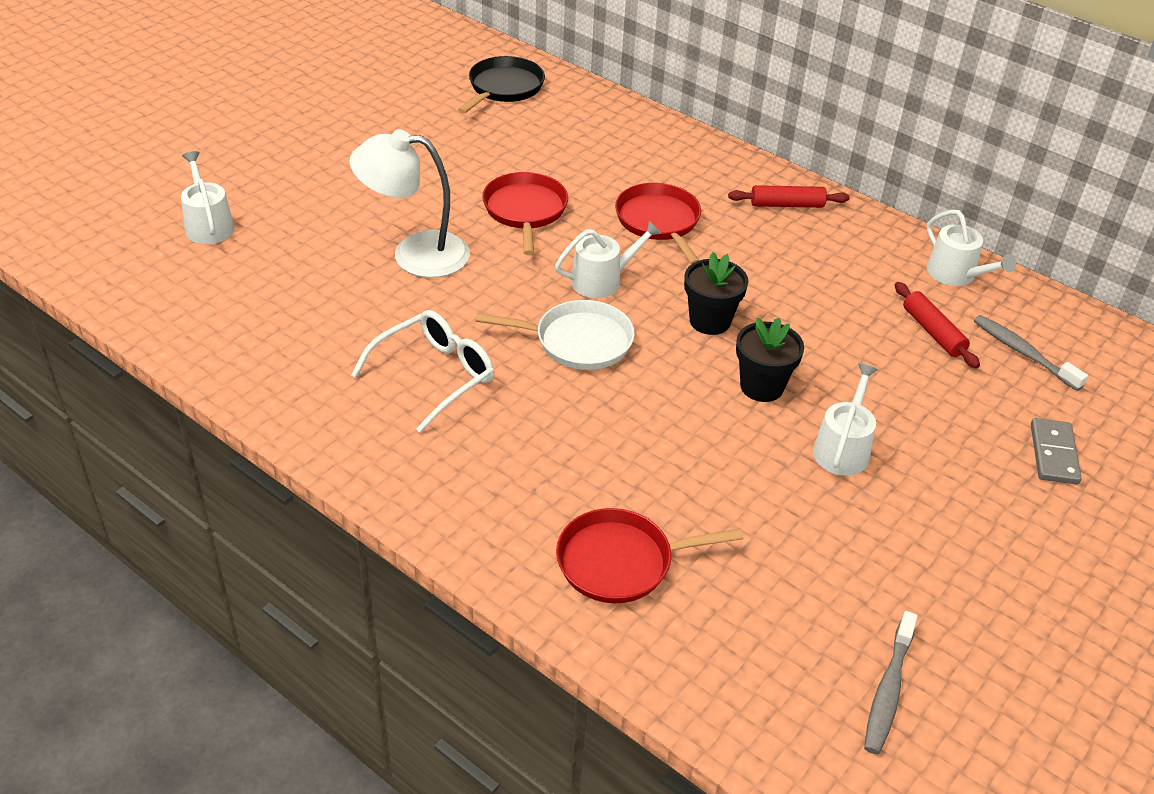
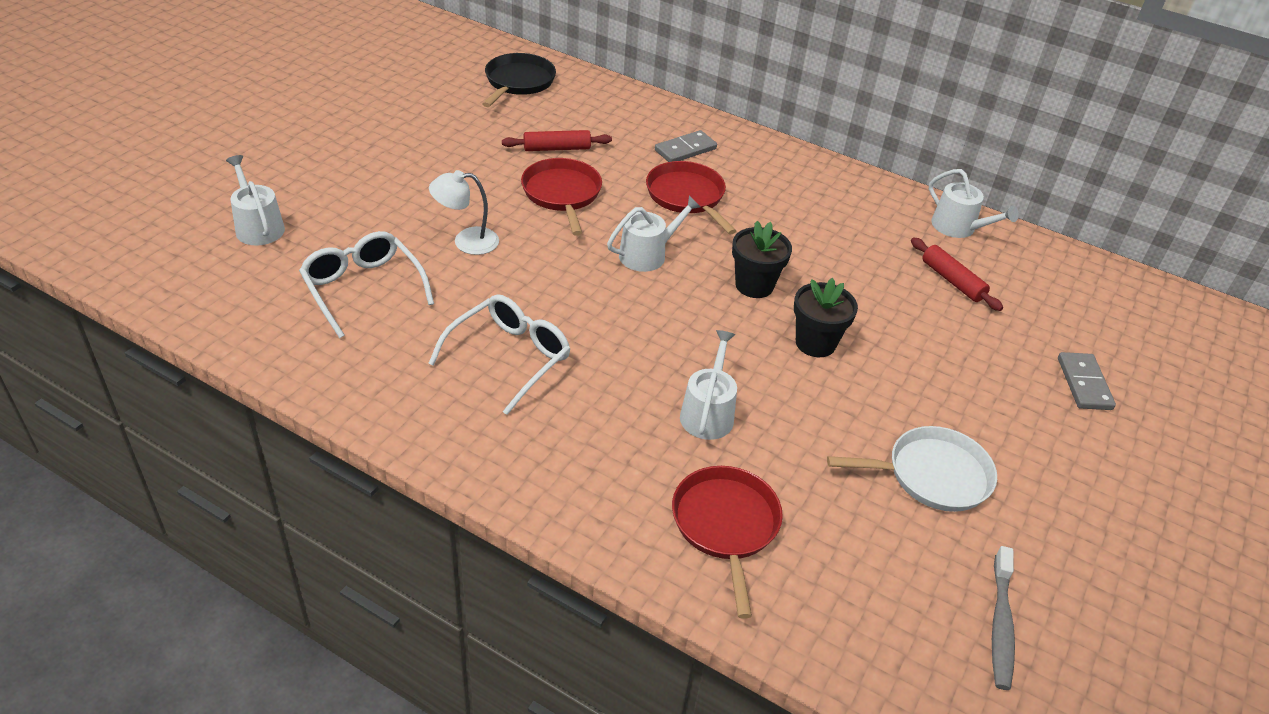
camera: 10 degrees left, 0 degrees up
(301, 295) = (363, 288): none -> white glasses
(415, 254) = (466, 241): white lamp -> white lamp, size x0.62
(578, 341) = (638, 313): white pan -> white pan (932, 475)
(620, 562) = (725, 525): red pan -> red pan turned 105 degrees clockwise
(669, 171) = (685, 150): none -> grey domino
(787, 205) = (797, 174): red rolling pin -> red rolling pin (557, 148)
(843, 448) = (901, 395): white watering can -> white watering can (708, 413)
(1023, 352) = (1033, 293): grey toothbrush -> none

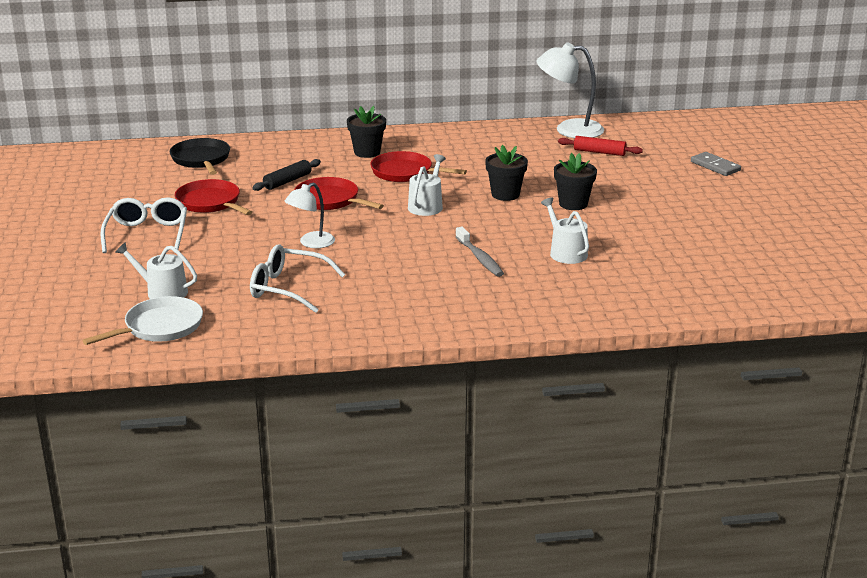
camera: 35 degrees left, 15 degrees down
(509, 357) = (427, 277): white glasses -> white glasses (147, 234)
(557, 148) = (287, 181): red rolling pin -> black rolling pin
(685, 150) = (367, 152): grey domino -> black flower pot
(725, 525) = (640, 286): red pan -> red pan (210, 203)
(932, 475) = (700, 227): white pan -> white pan (160, 327)
(958, 227) = (569, 129): white watering can -> white lamp
(1000, 625) = (800, 262): grey toothbrush -> grey toothbrush (480, 258)

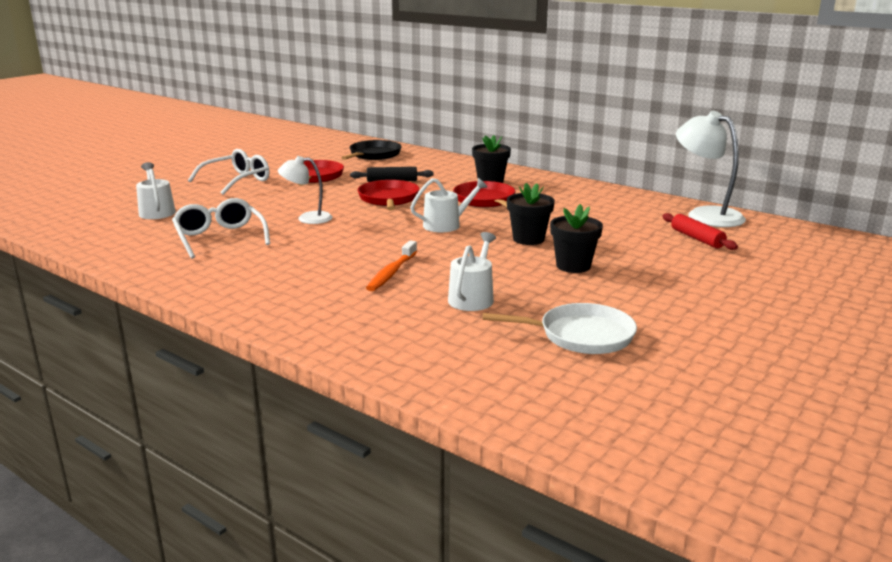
camera: 45 degrees right, 5 degrees down
(160, 327) = (100, 229): white pan -> white pan (581, 335)
(480, 258) = (391, 273): grey toothbrush -> orange toothbrush
(715, 166) = (810, 289): grey domino -> none

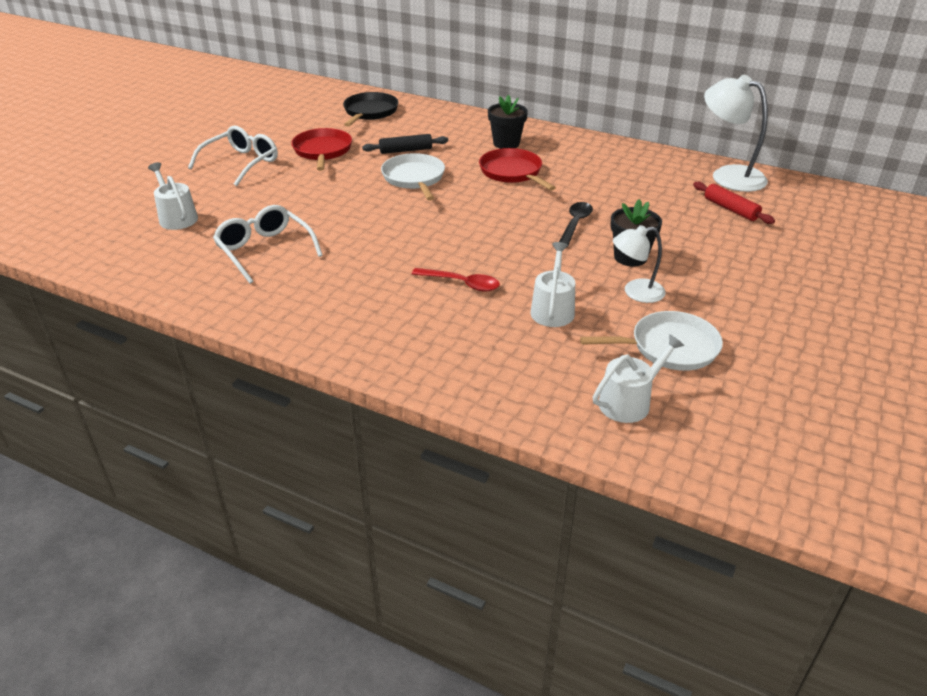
camera: 10 degrees left, 15 degrees up
(307, 218) = (343, 214): white lamp -> white lamp (635, 292)
(388, 199) = (414, 178): red pan -> white pan
(391, 273) = (461, 283): orange toothbrush -> red spoon
(446, 225) = (487, 211): white watering can -> white watering can (629, 402)
(528, 239) = (575, 224): black flower pot -> black spoon

